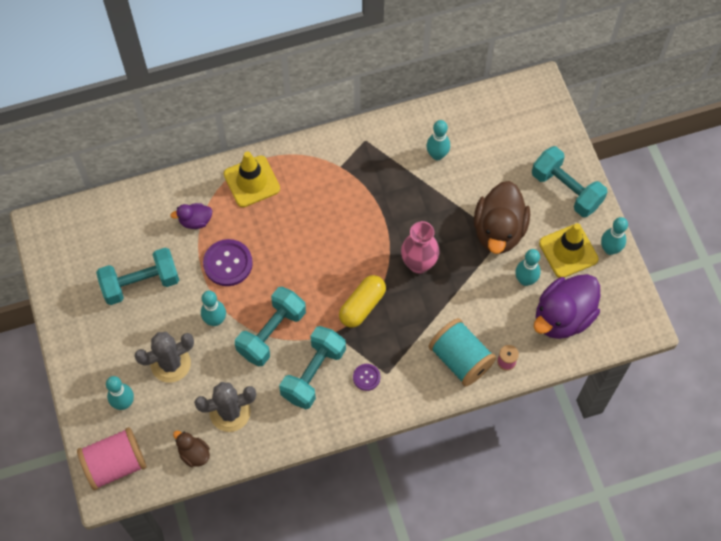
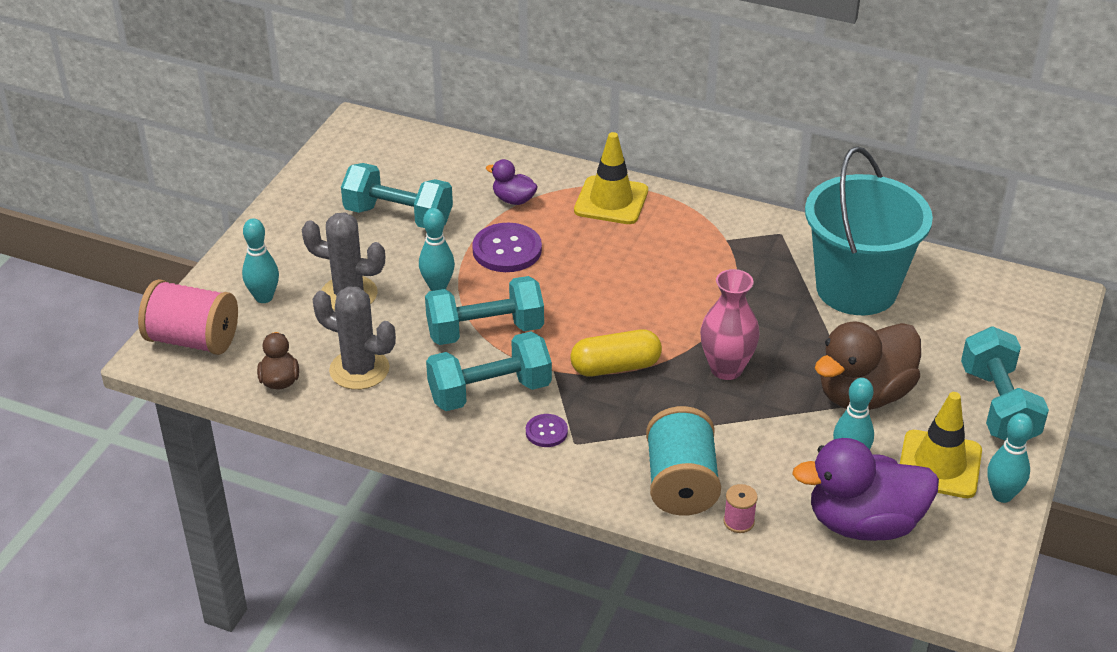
camera: 40 degrees right, 25 degrees down
(437, 155) = (856, 288): turquoise bowling pin -> turquoise bucket

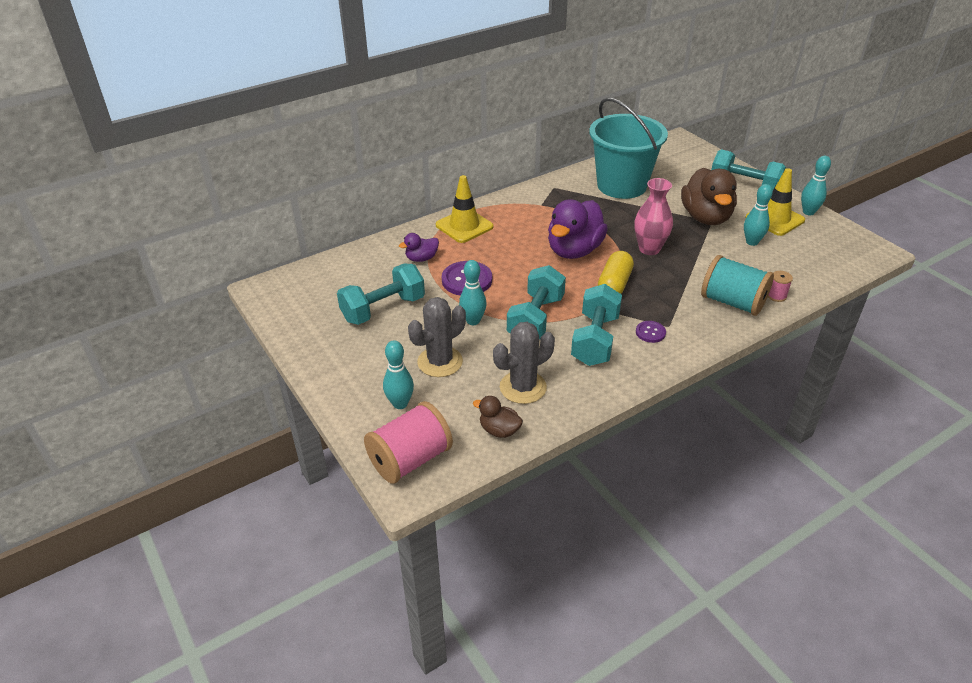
camera: 55 degrees left, 0 degrees up
(864, 523) = (803, 258): purple duck -> purple duck (574, 250)

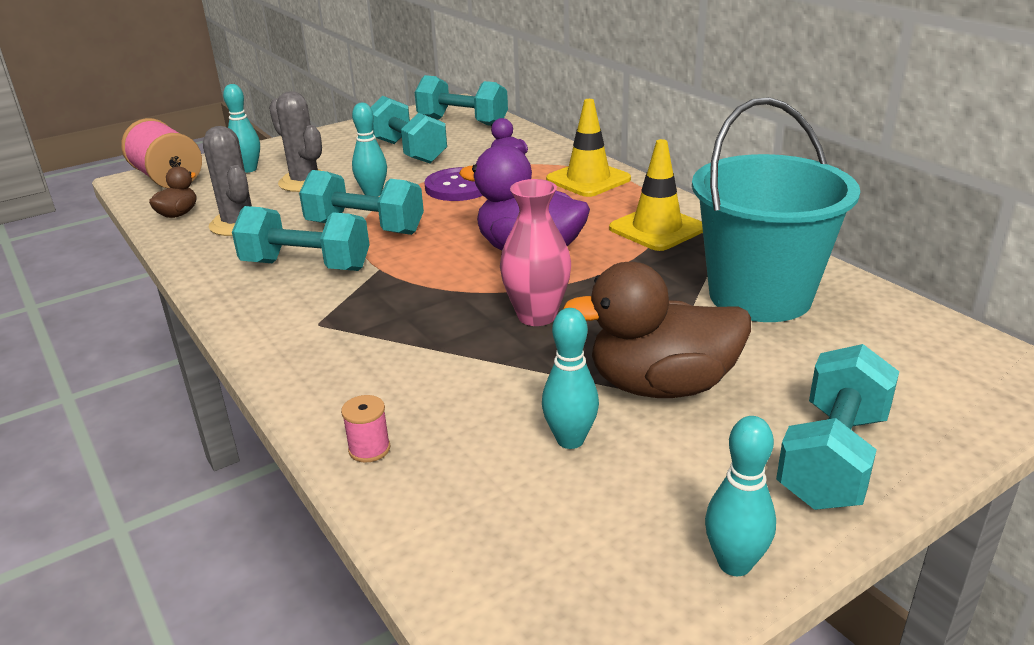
camera: 90 degrees right, 10 degrees down
(318, 282) = (462, 122): none -> turquoise dumbbell
(614, 284) = (434, 282): yellow capsule -> none
(650, 332) = (307, 307): purple button -> none
(732, 302) = (361, 391): turquoise spool -> none
(774, 219) = (680, 490): yellow traffic cone -> yellow traffic cone (657, 229)

